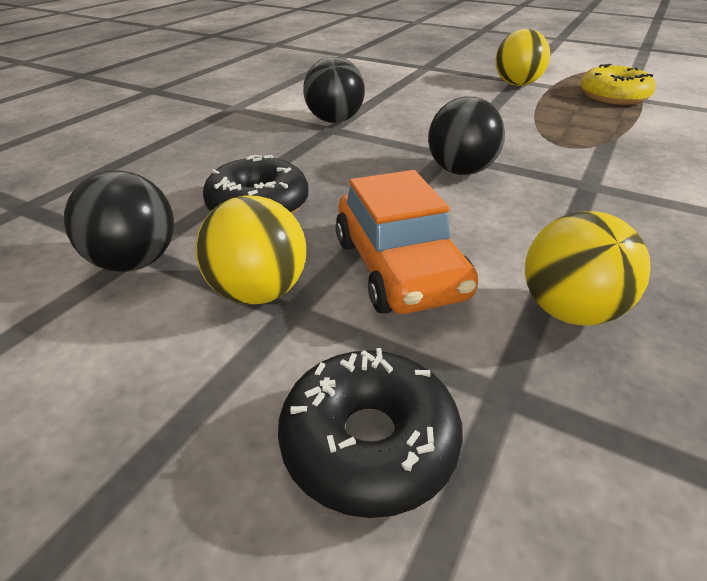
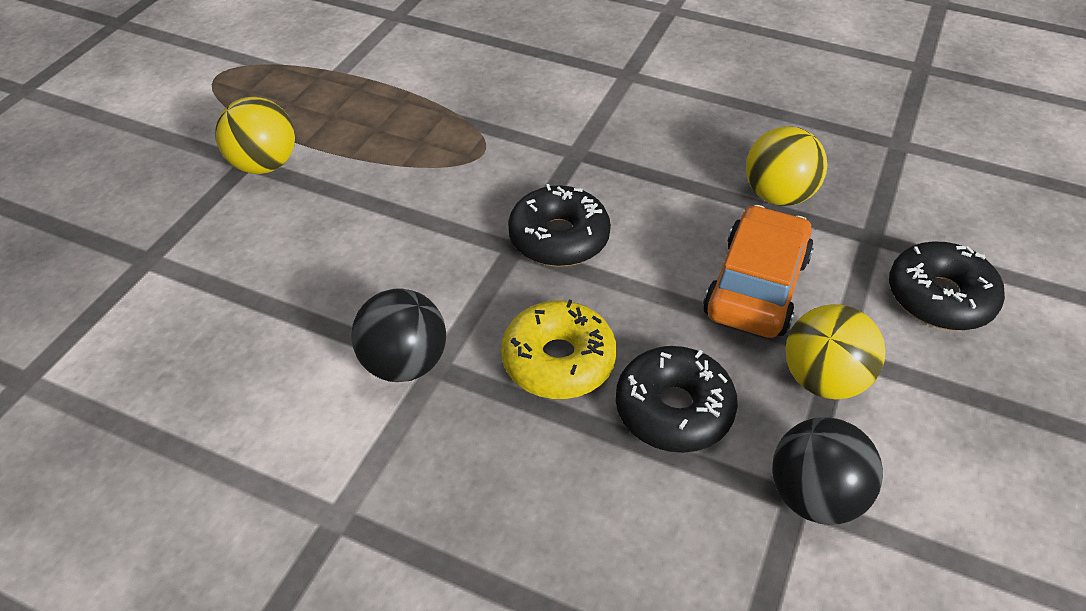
camera: 95 degrees left, 10 degrees up
(399, 268) = (756, 286): orange car -> orange car turned 45 degrees counterclockwise
(460, 171) = (559, 238): black ball -> black donut
(613, 96) = (327, 91): yellow donut -> yellow donut (558, 361)

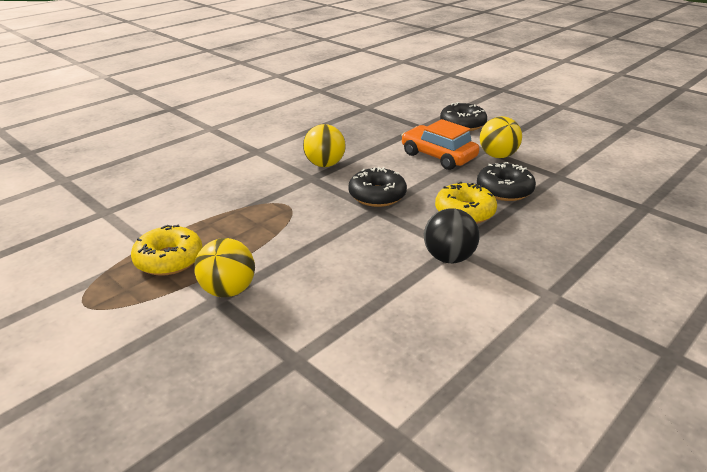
camera: 70 degrees left, 15 degrees down
(313, 98) = (169, 259): none -> yellow donut
(778, 195) = (382, 138): yellow ball -> yellow ball (324, 164)
(814, 496) = (556, 172): black ball -> none

